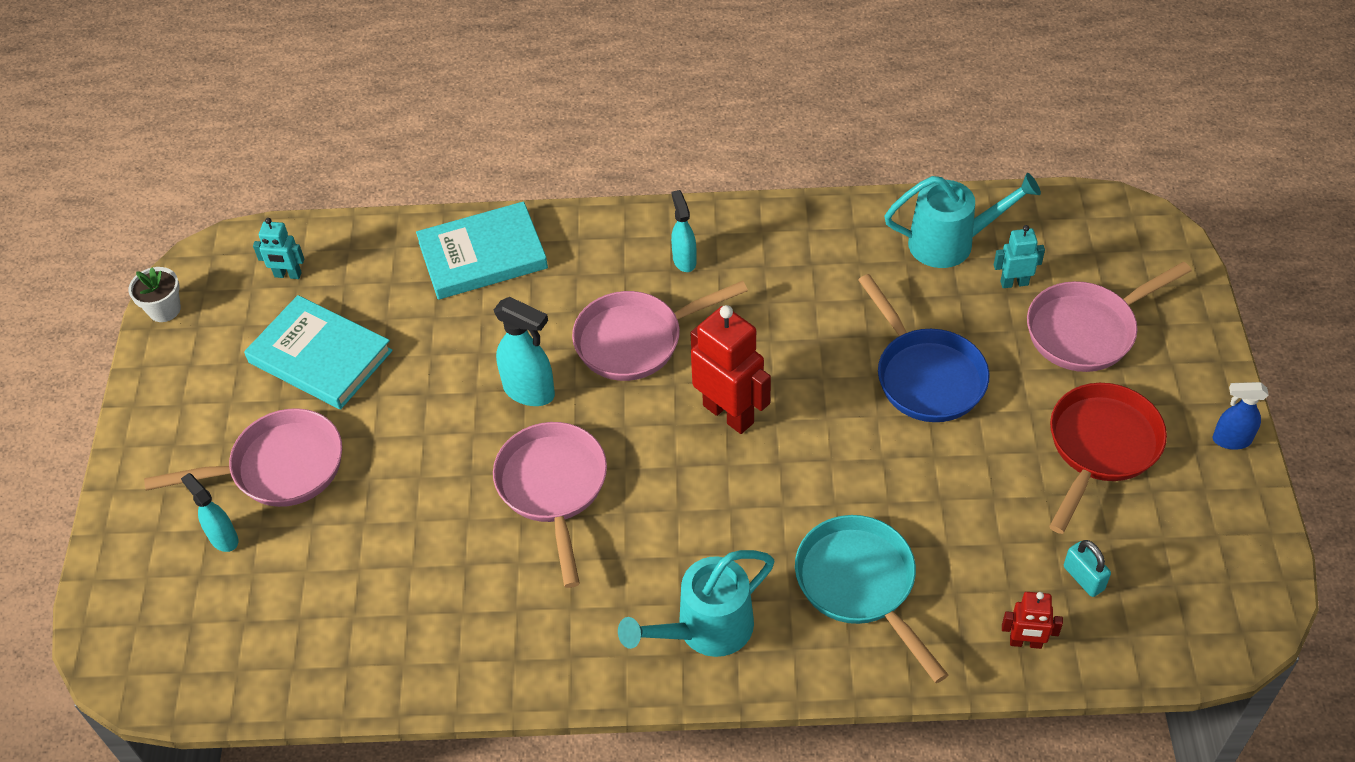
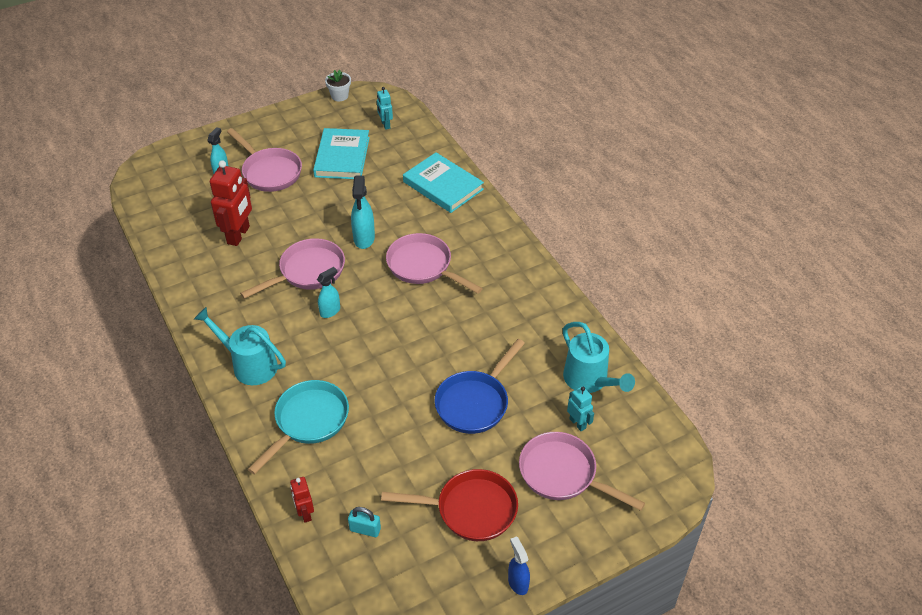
camera: 60 degrees right, 5 degrees down
(684, 260) = (492, 264): turquoise spray bottle -> turquoise spray bottle (330, 311)
(729, 413) = (395, 323): red robot -> red robot (239, 235)
(1083, 578) = (365, 529): turquoise padlock -> turquoise padlock turned 75 degrees clockwise

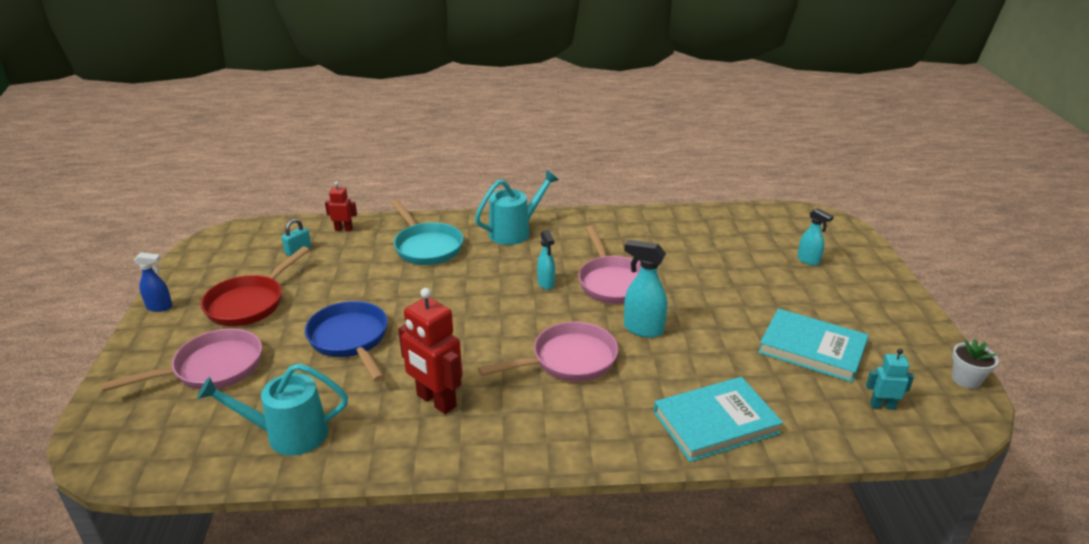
camera: 115 degrees right, 15 degrees down
(239, 235) = (694, 254): red robot -> red robot (436, 401)
(269, 172) = (797, 290): pink pan -> none
(578, 423) = (249, 402): turquoise robot -> none

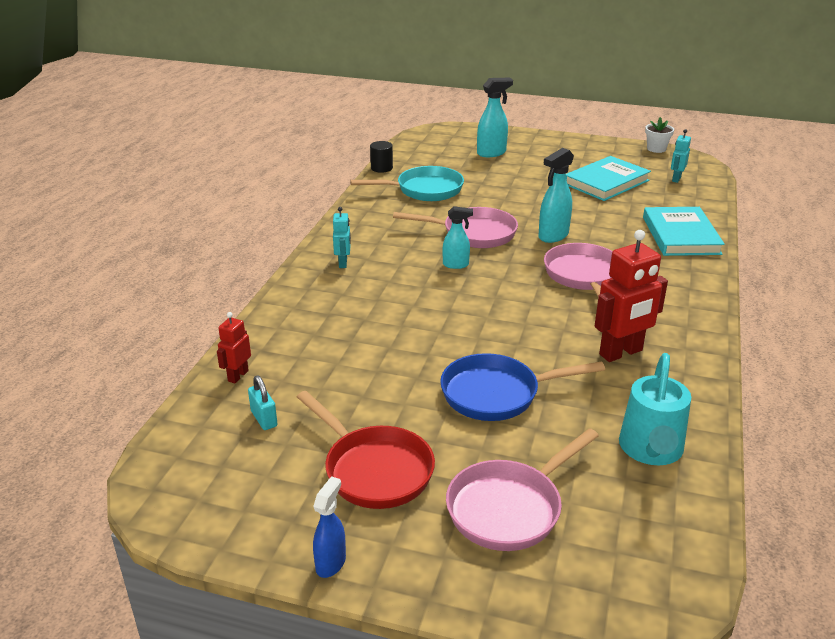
camera: 70 degrees left, 0 degrees up
(212, 368) = (510, 508): pink pan -> pink pan turned 120 degrees counterclockwise
(426, 247) = (332, 321): turquoise pan -> turquoise pan (424, 190)
(515, 231) = (343, 263): turquoise watering can -> turquoise robot
(707, 210) = (381, 168): none -> black cylinder
(808, 261) = (492, 153): turquoise spray bottle -> turquoise spray bottle, size x1.53

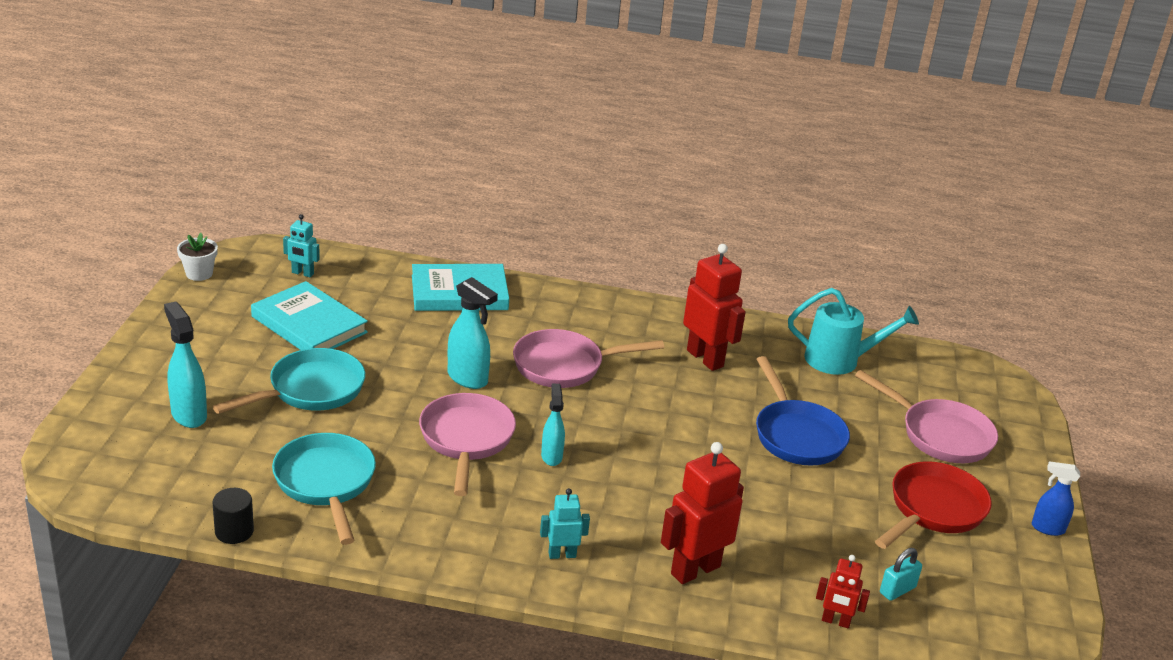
camera: 100 degrees left, 0 degrees up
(315, 315) = (695, 570): none -> red robot
(524, 184) = (310, 390): none -> turquoise pan

